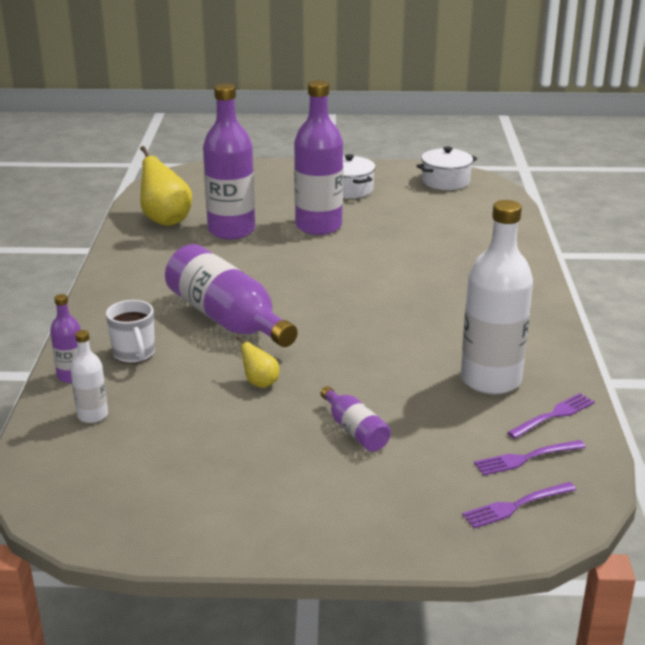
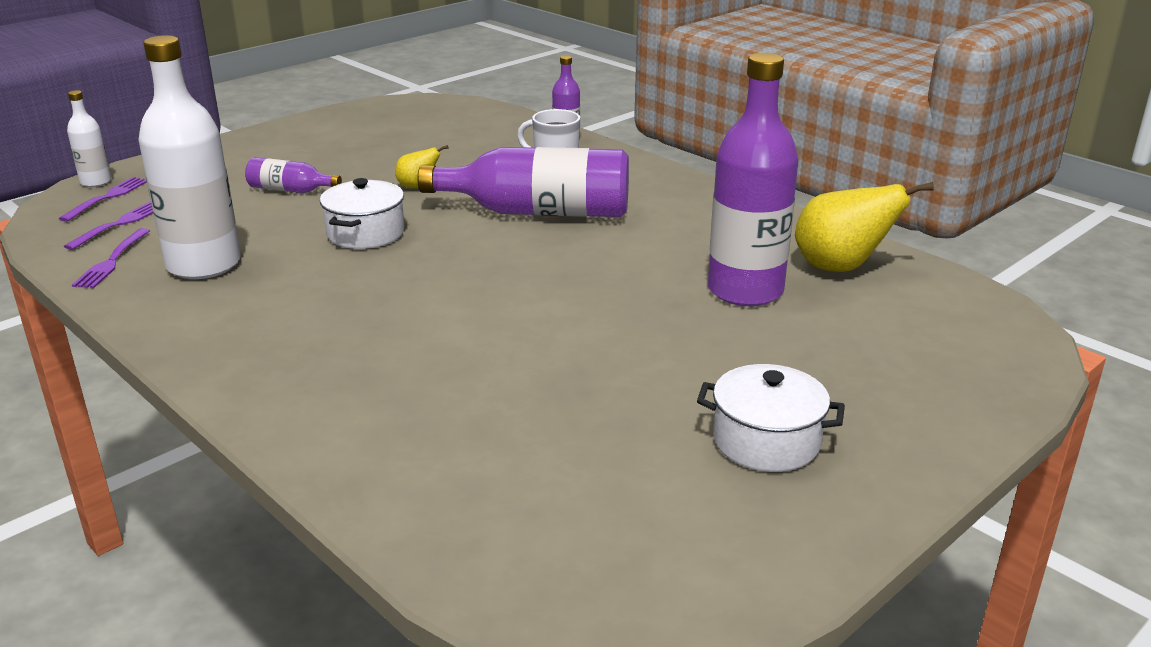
camera: 135 degrees right, 0 degrees up
(92, 415) = (500, 132): white bottle -> white bottle (96, 182)
(318, 226) = (666, 348): purple bottle -> none
(445, 181) = (658, 570): white pot -> white pot (365, 233)

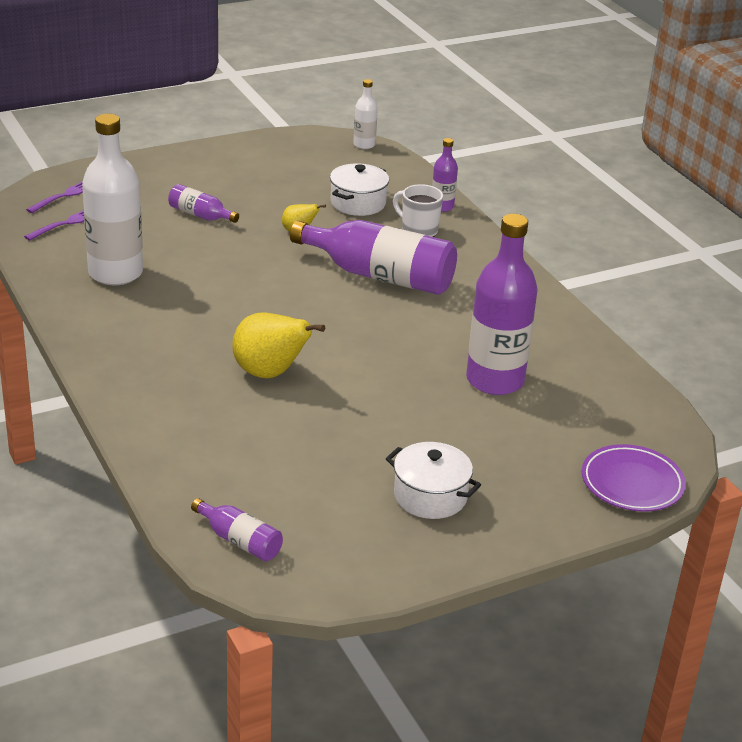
camera: 15 degrees right, 5 degrees up
(96, 182) = (60, 178): white bottle -> white bottle (364, 145)
(112, 260) = (54, 256): purple fork -> none
(365, 233) = (240, 268): white pot -> white pot (358, 203)
(539, 571) = (239, 541): none -> purple bottle
(840, 268) = (583, 377): yellow pear -> yellow pear (270, 373)
(993, 368) = (632, 483): none -> purple plate

